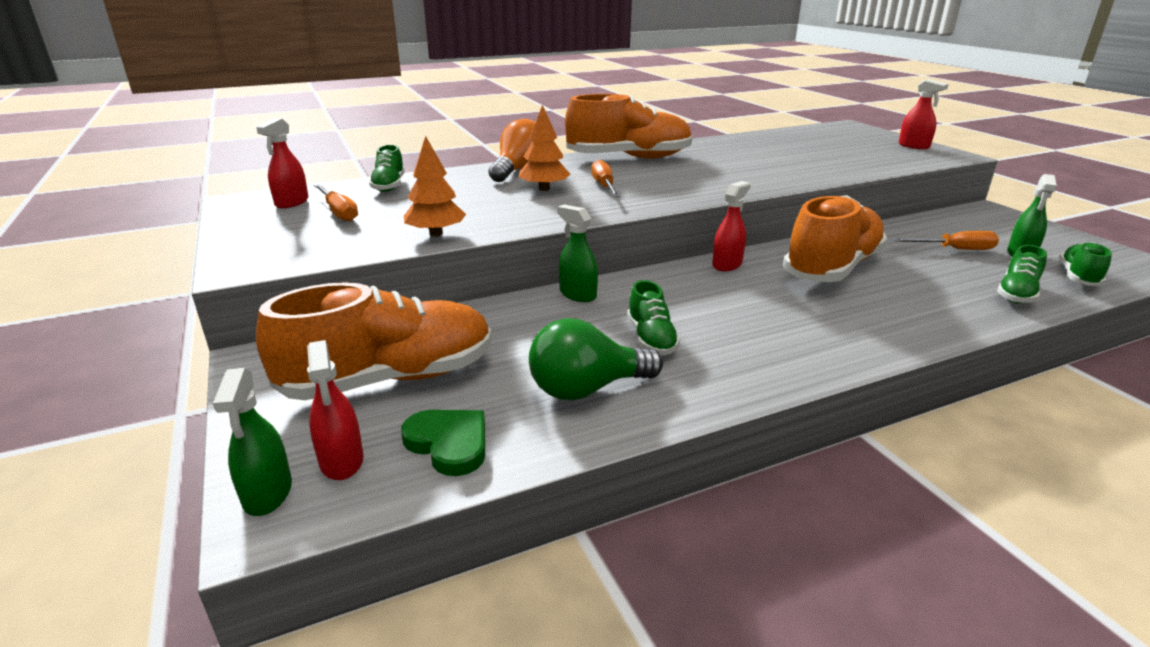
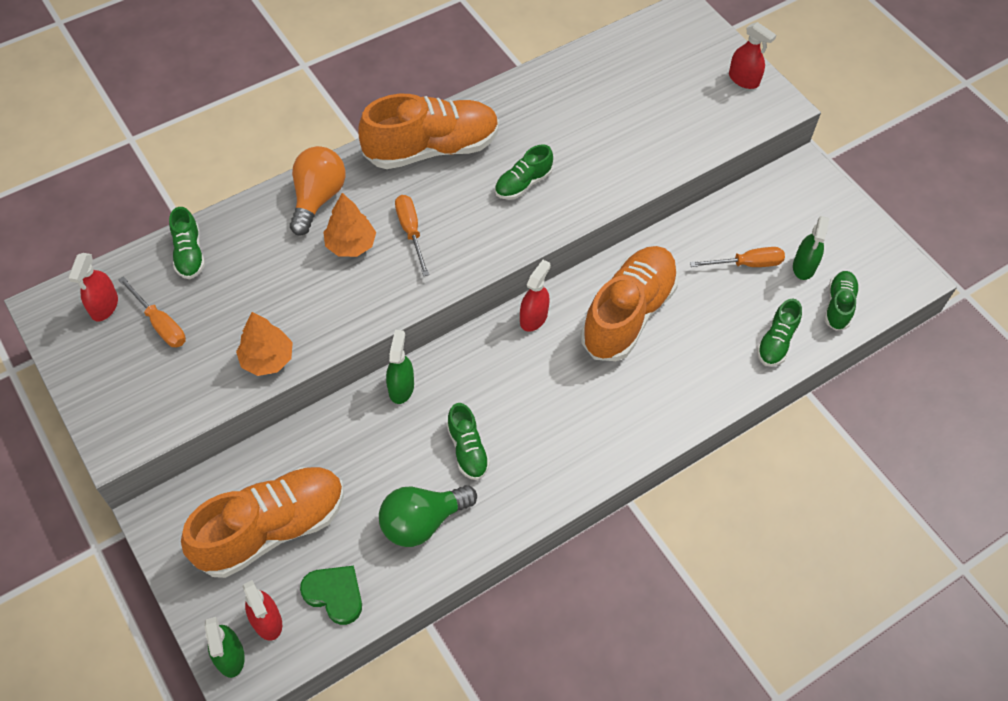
camera: 10 degrees left, 30 degrees up
(577, 294) = (401, 387): green spray bottle -> green spray bottle turned 60 degrees clockwise
(715, 173) = (523, 184): none -> green shoe

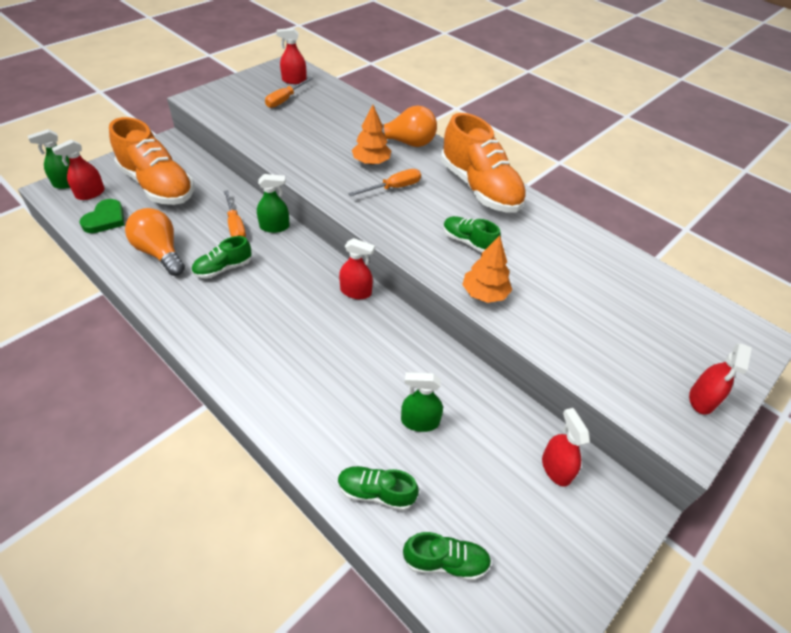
camera: 75 degrees right, 10 degrees down
(189, 254) = (341, 101): green shoe -> none
(267, 359) = (265, 141): orange tree -> orange tree (484, 294)
(422, 522) = (160, 252): green light bulb -> orange light bulb
(628, 314) = (377, 356): orange shoe -> none
(747, 264) = (471, 454): orange screwdriver -> orange screwdriver (235, 226)
(766, 208) = (556, 468): none -> red spray bottle
(804, 266) = (489, 516): green spray bottle -> green spray bottle (420, 421)

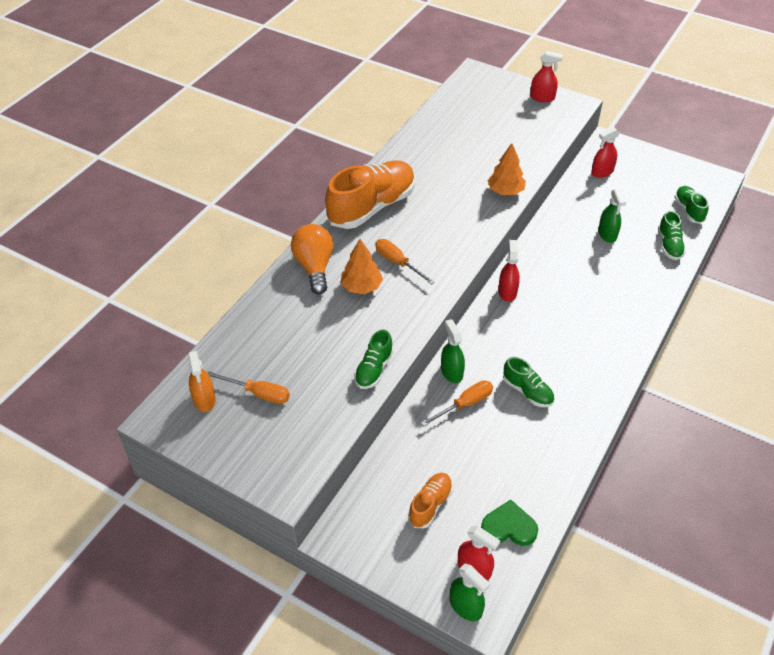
camera: 100 degrees left, 0 degrees up
(158, 185) = (430, 505): orange shoe -> orange shoe, size x0.49
(160, 252) = (532, 451): orange light bulb -> none
(294, 80) = (204, 399): red spray bottle -> orange spray bottle
(468, 242) = (451, 205): green shoe -> green shoe (374, 369)

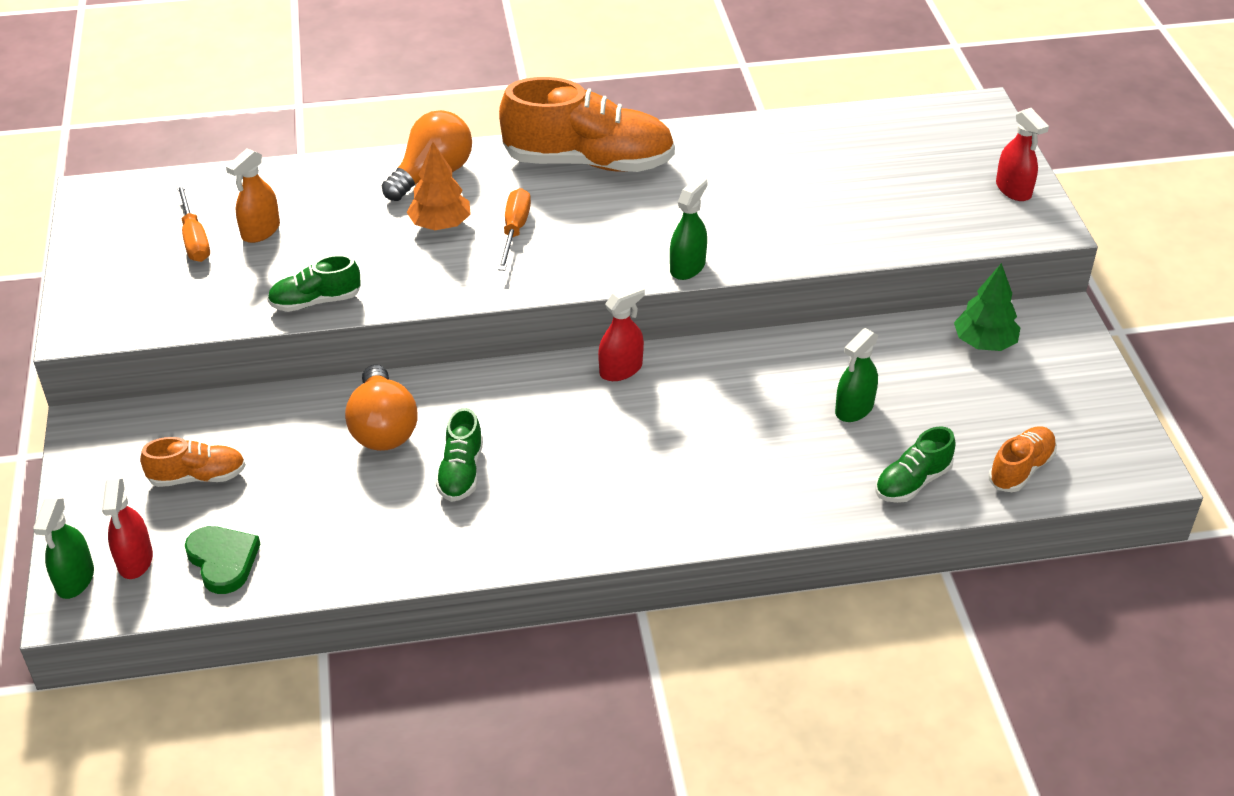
camera: 50 degrees right, 5 degrees down
(204, 399) = (150, 208): orange spray bottle -> orange spray bottle (260, 231)
(451, 372) = (424, 390): green spray bottle -> green spray bottle (687, 267)
(465, 404) = (383, 428): orange screwdriver -> orange light bulb
(505, 191) = (763, 251): orange tree -> none
(602, 172) = (984, 343): red spray bottle -> green tree
(688, 210) = (1020, 469): green shoe -> orange shoe

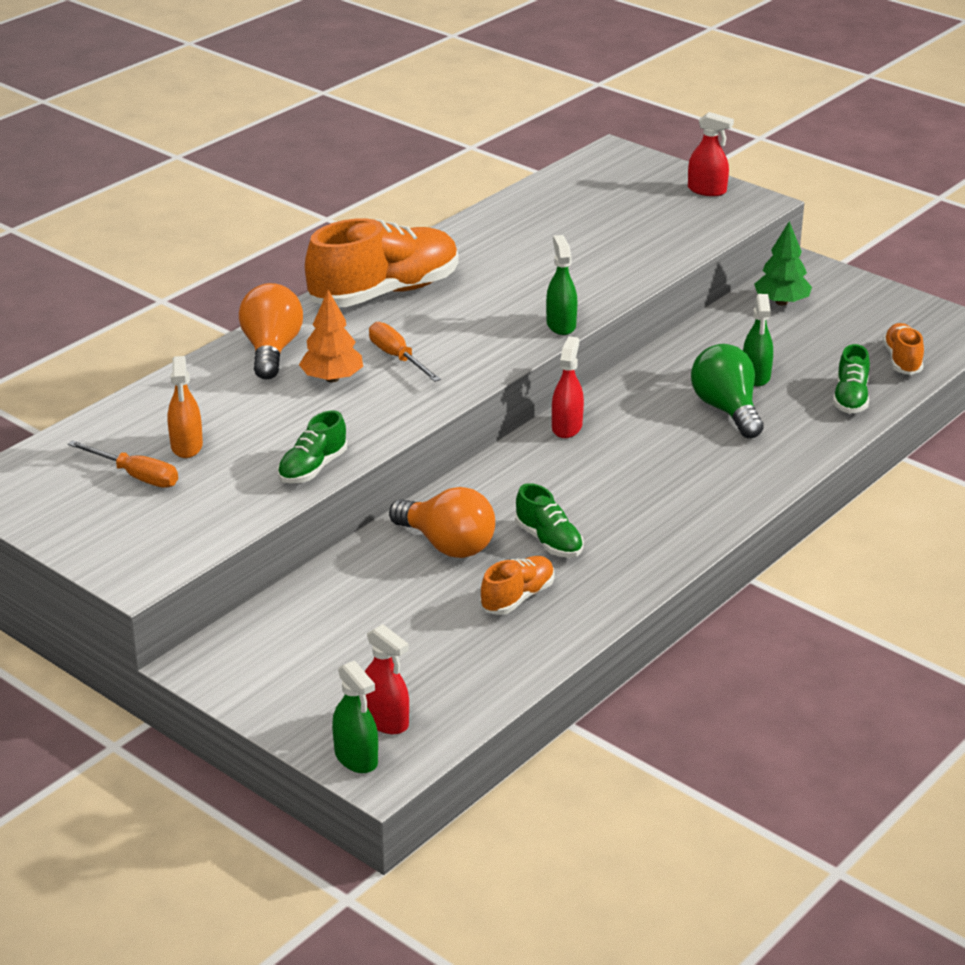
camera: 40 degrees left, 10 degrees down
(197, 477) = (349, 646): orange shoe -> orange shoe (517, 597)
(223, 561) = (456, 683): green heart -> none
(780, 429) = (727, 410): none -> green light bulb

